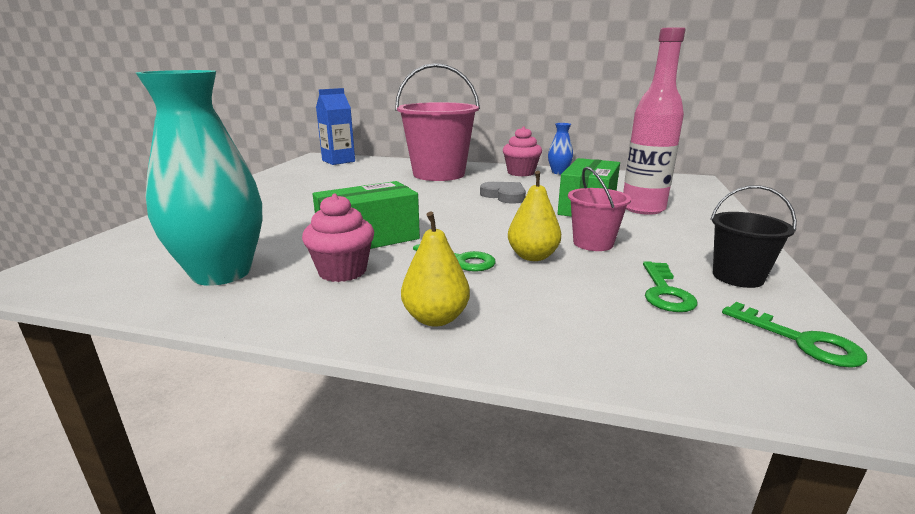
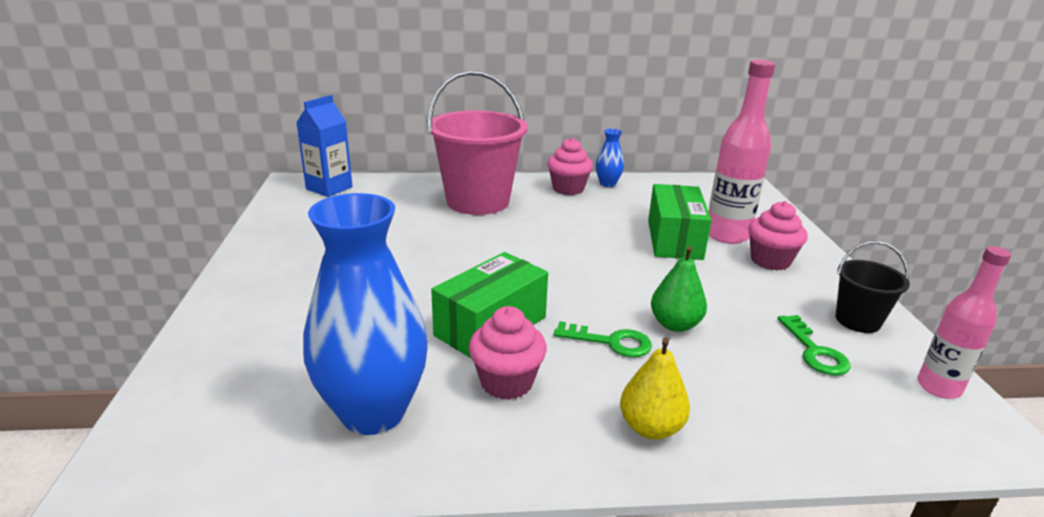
camera: 20 degrees left, 5 degrees up
(221, 273) = (373, 412): turquoise vase -> blue vase
(504, 196) = (580, 232): grey heart -> none
(532, 256) = (675, 324): yellow pear -> green pear
(593, 243) = (715, 295): pink bucket -> none
(673, 228) = (770, 261): none -> pink cupcake
(801, 340) = (938, 387): green key -> pink bottle

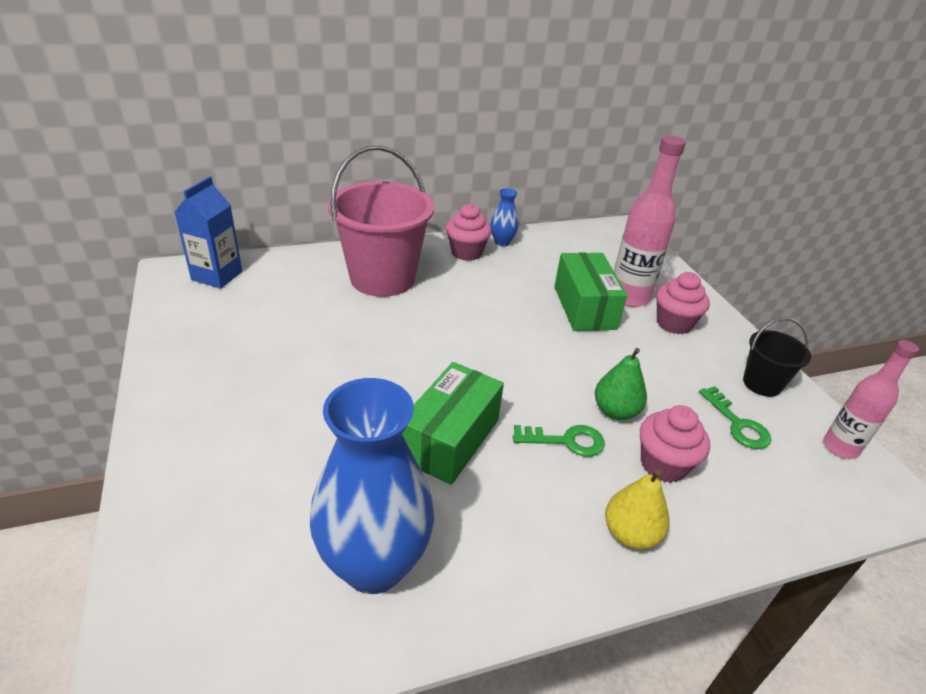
camera: 15 degrees left, 10 degrees up
(506, 382) = (488, 505): pink cupcake -> pink cupcake (663, 465)

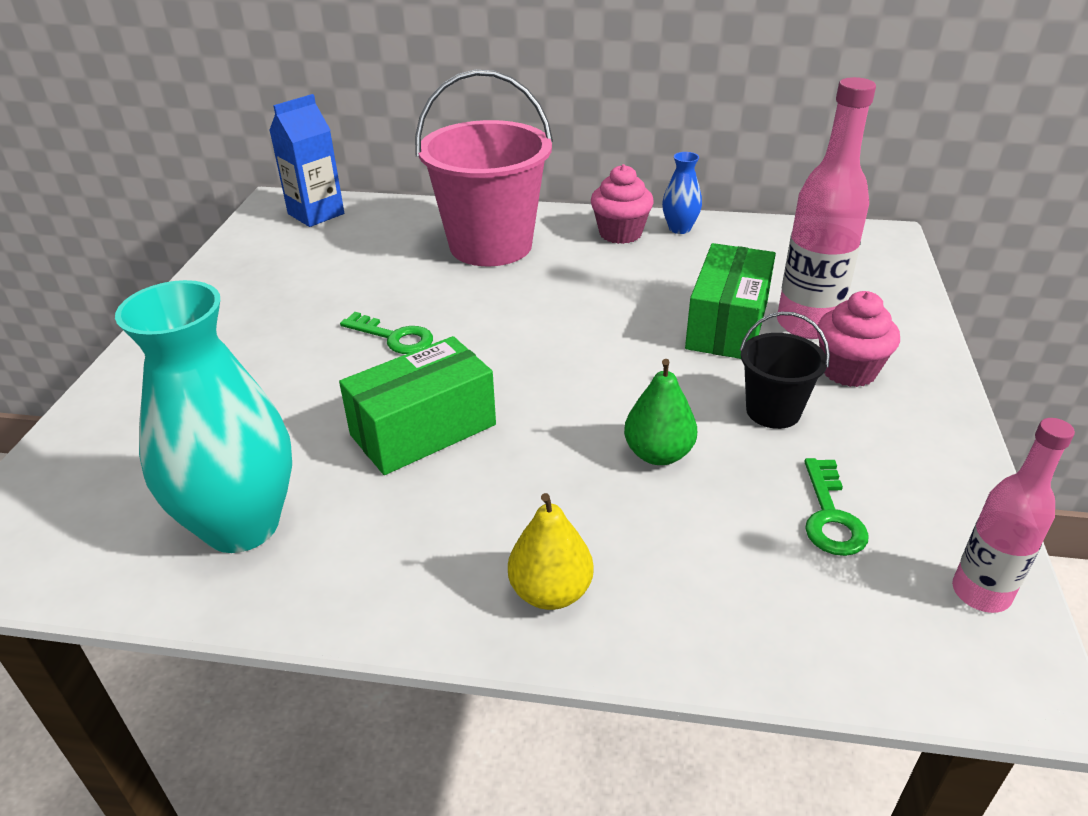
camera: 30 degrees right, 0 degrees up
(374, 565) = (241, 525): blue vase -> turquoise vase
(566, 441) = (561, 469): green key -> green key (394, 337)
(663, 465) = (668, 531): pink cupcake -> none
(762, 384) = (923, 477): black bucket -> black bucket (773, 411)

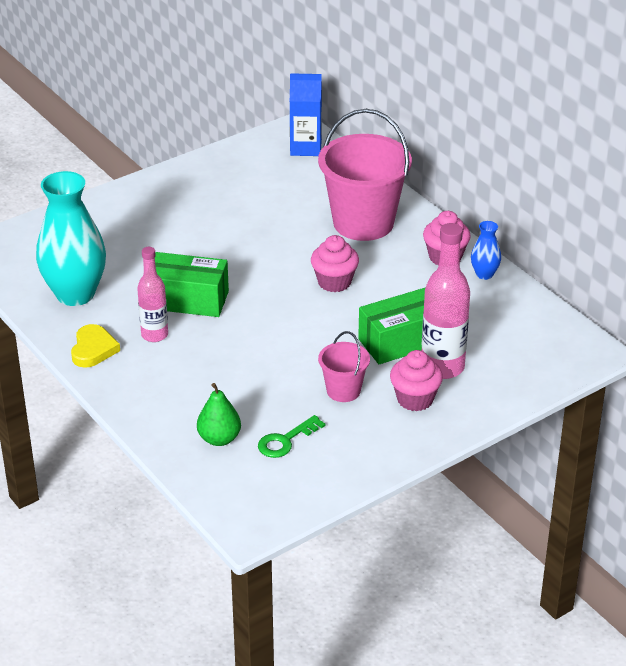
camera: 45 degrees right, 0 degrees up
(387, 586) = (93, 349): none -> yellow heart
(394, 337) = (239, 248): green key -> none
(550, 592) = (142, 389): yellow pear -> none
(560, 311) = (334, 282): none -> pink cupcake
(658, 454) = (262, 373): green pear -> green pear (219, 439)
(773, 411) = (343, 391): black bucket -> pink bucket
(980, 593) = (289, 500): pink bottle -> pink bottle (154, 335)

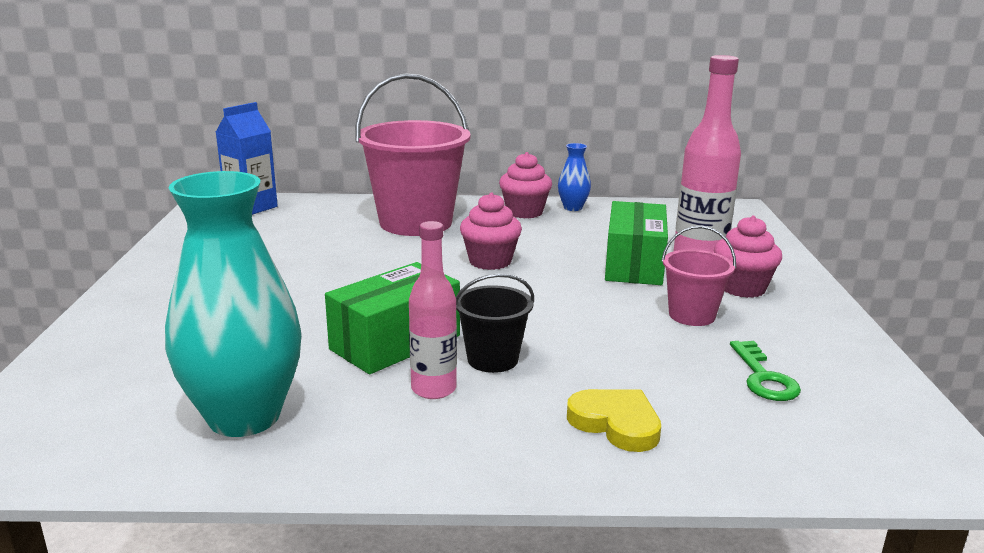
camera: 55 degrees left, 15 degrees down
(93, 349) = (397, 449): yellow heart -> yellow heart (616, 423)
(204, 340) = (492, 359): none -> black bucket
(219, 439) = (723, 421): green pear -> none

